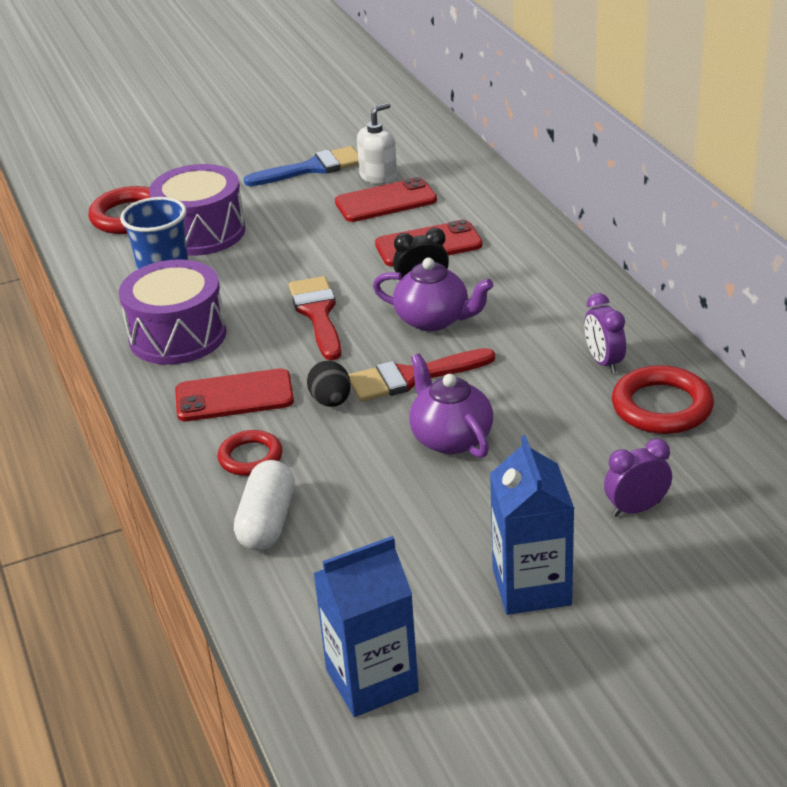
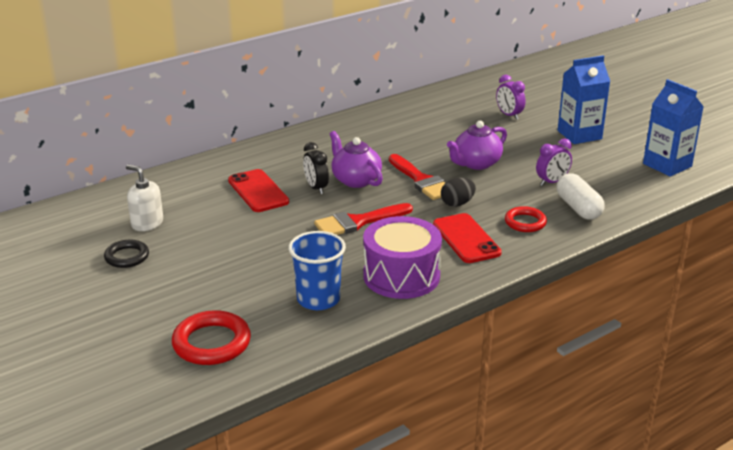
camera: 105 degrees left, 5 degrees down
(201, 232) = (242, 295): purple drum -> none
(267, 522) = (578, 208): white capsule -> white capsule turned 75 degrees clockwise
(312, 168) = (127, 257): blue brush -> black ring
(386, 201) = (191, 215): red phone -> none
(433, 320) = (355, 180): purple teapot -> purple teapot turned 45 degrees counterclockwise
(603, 362) = (387, 128): purple clock -> purple clock (552, 182)
(662, 407) = (423, 112): red ring -> none

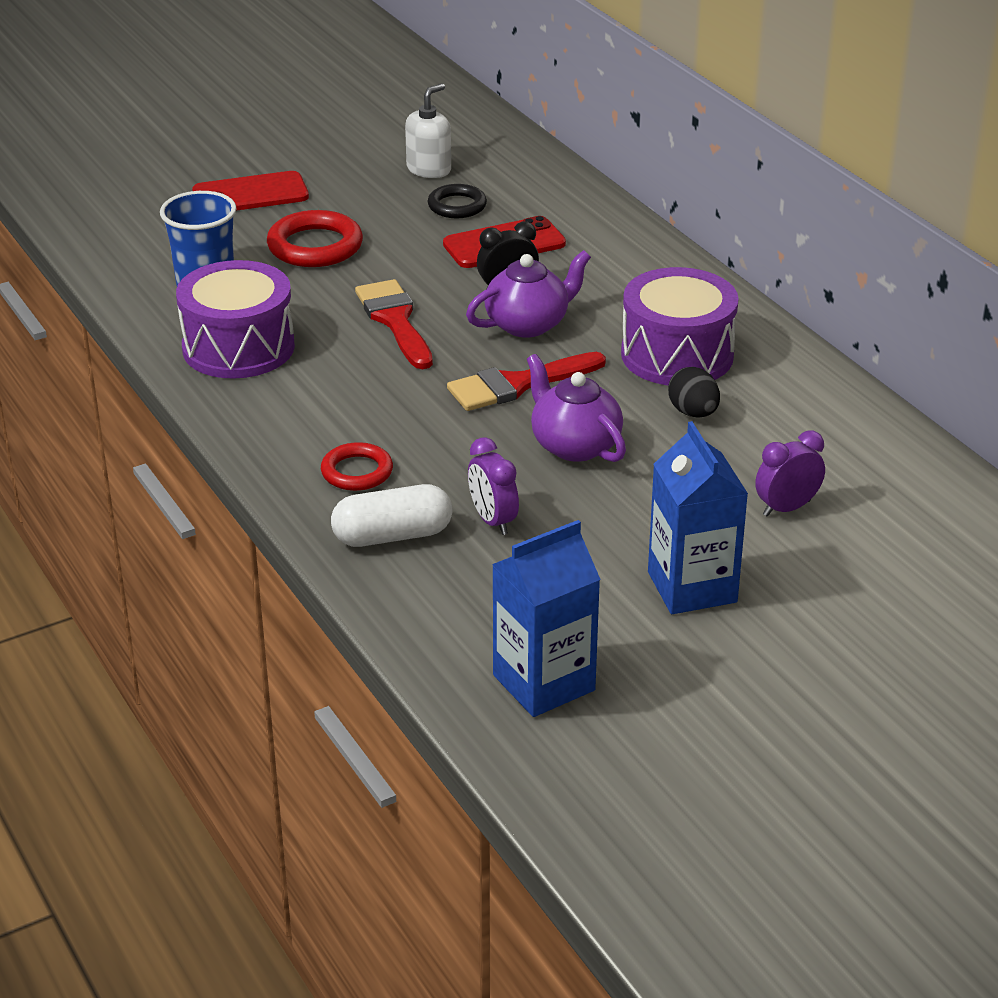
camera: 95 degrees right, 5 degrees up
(127, 257) = (348, 161): black ring -> black ring (457, 206)
(212, 343) = (143, 217): red ring -> red ring (315, 246)
(381, 139) = (677, 355): none -> purple drum
(457, 204) = (433, 412): black egg -> black egg (693, 413)
(466, 239) = (322, 410): red phone -> red phone (250, 194)

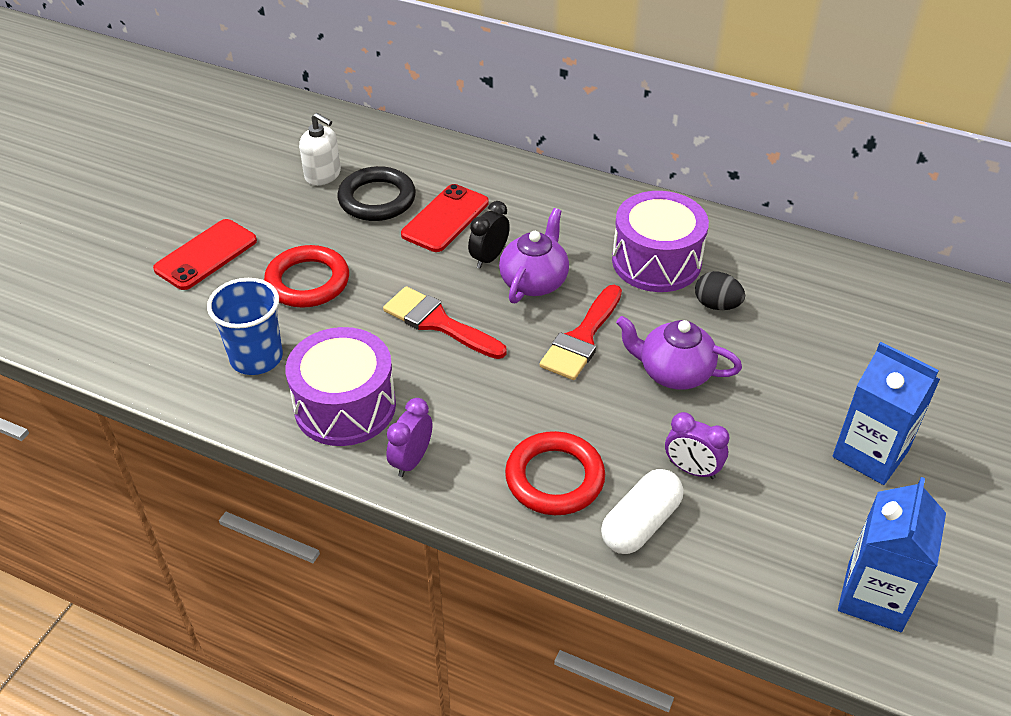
camera: 35 degrees left, 10 degrees up
(357, 472) = (554, 478): red ring -> red ring, size x1.57
(429, 169) = (323, 175): white soap dispenser -> white soap dispenser turned 120 degrees clockwise
(457, 206) = (377, 199): black ring -> black ring, size x1.57
(786, 508) = (852, 355): purple clock -> purple clock (411, 460)

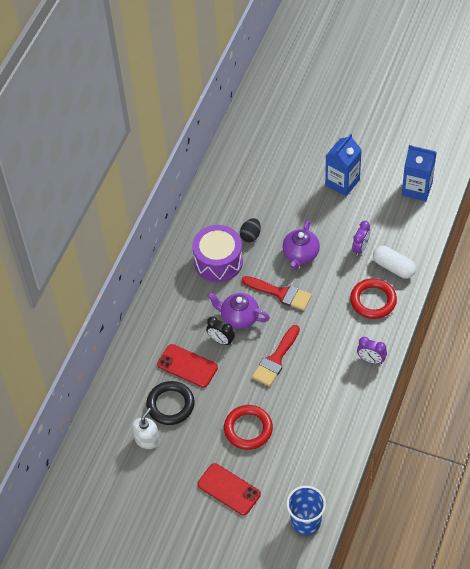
camera: 90 degrees left, 10 degrees up
(256, 358) = (311, 442): blue cup -> blue cup (306, 521)
(345, 406) = (340, 394): purple drum -> none

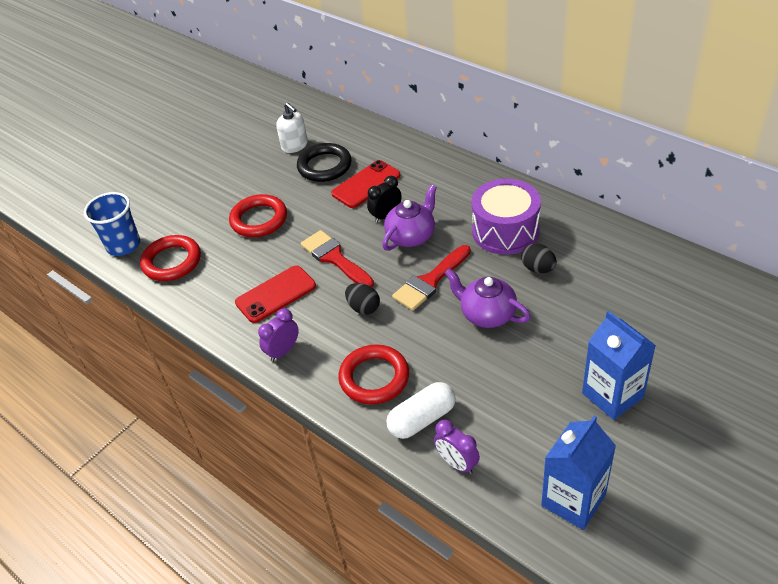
camera: 110 degrees right, 10 degrees down
(229, 489) = (201, 194): red phone -> red phone (276, 294)
(312, 473) = (172, 261): none -> red ring
(317, 325) = (363, 308): none -> black egg
(360, 248) = (473, 386): purple clock -> purple clock (457, 463)

